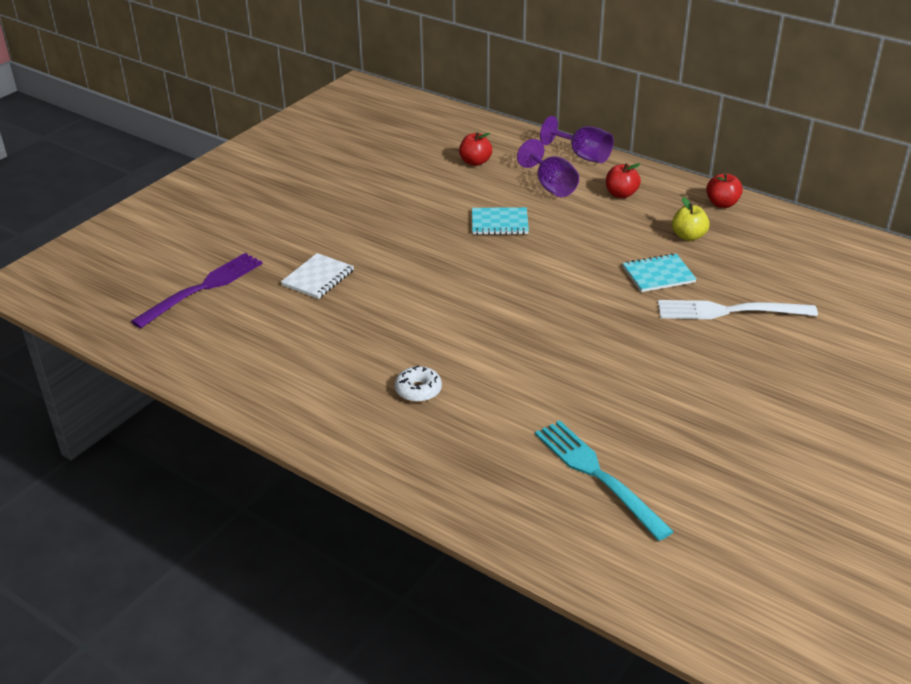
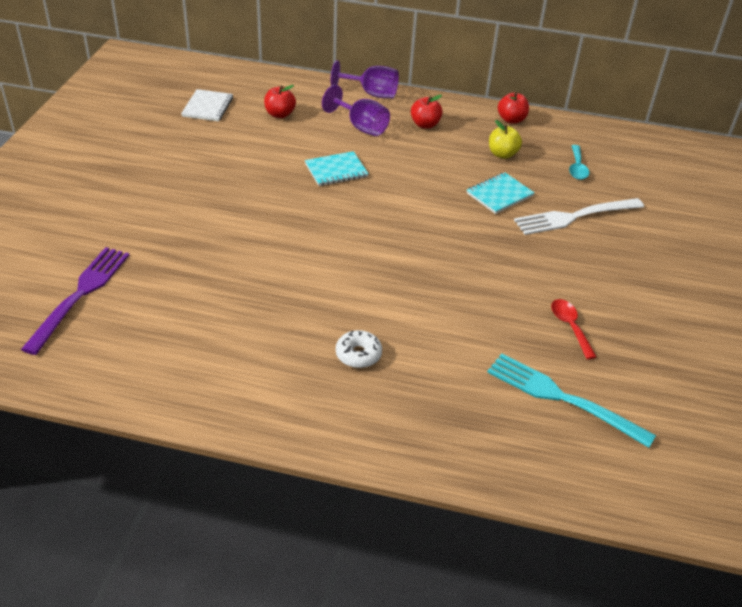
camera: 25 degrees left, 5 degrees up
(318, 278) = (195, 259): white notebook -> white notebook (207, 107)
(651, 413) = (570, 327): none -> red spoon
(766, 263) = (577, 168): none -> turquoise spoon

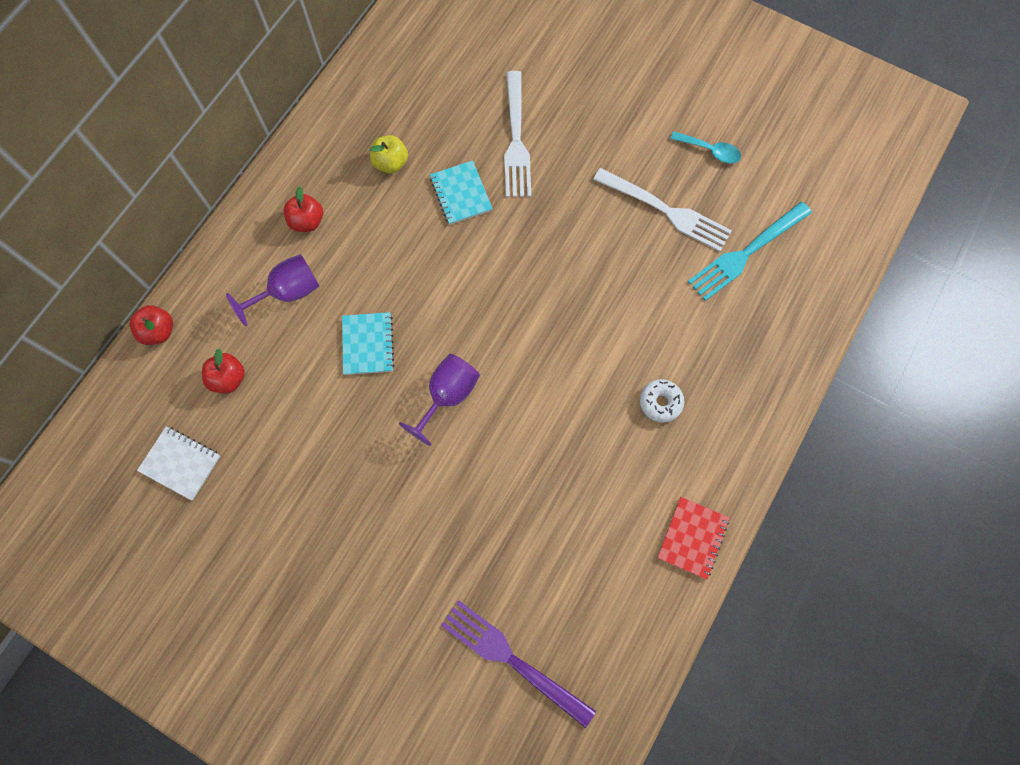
camera: 70 degrees left, 30 degrees up
(222, 401) = (692, 538): none -> red notebook
(371, 94) = (218, 259): purple goblet -> purple goblet (447, 396)
(511, 120) = (327, 128): red apple -> red apple (159, 331)
(570, 327) = (666, 211): red spoon -> white fork
(577, 168) = (437, 102): turquoise spoon -> turquoise spoon (710, 151)

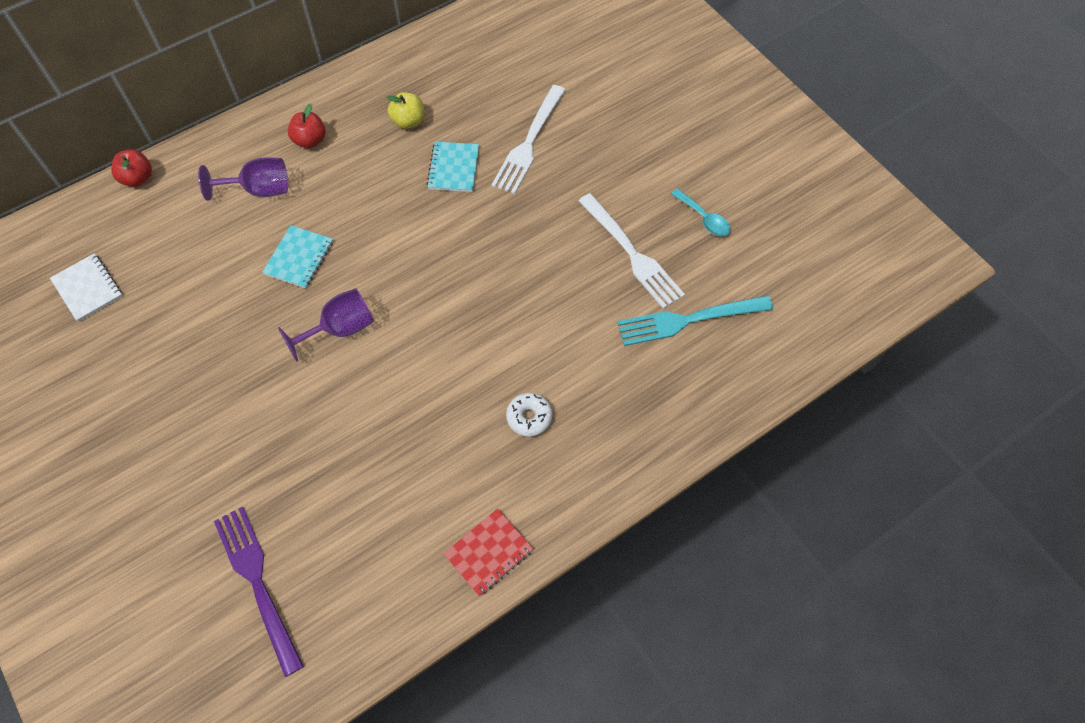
camera: 25 degrees right, 10 degrees down
(228, 378) = (168, 238): red apple -> none

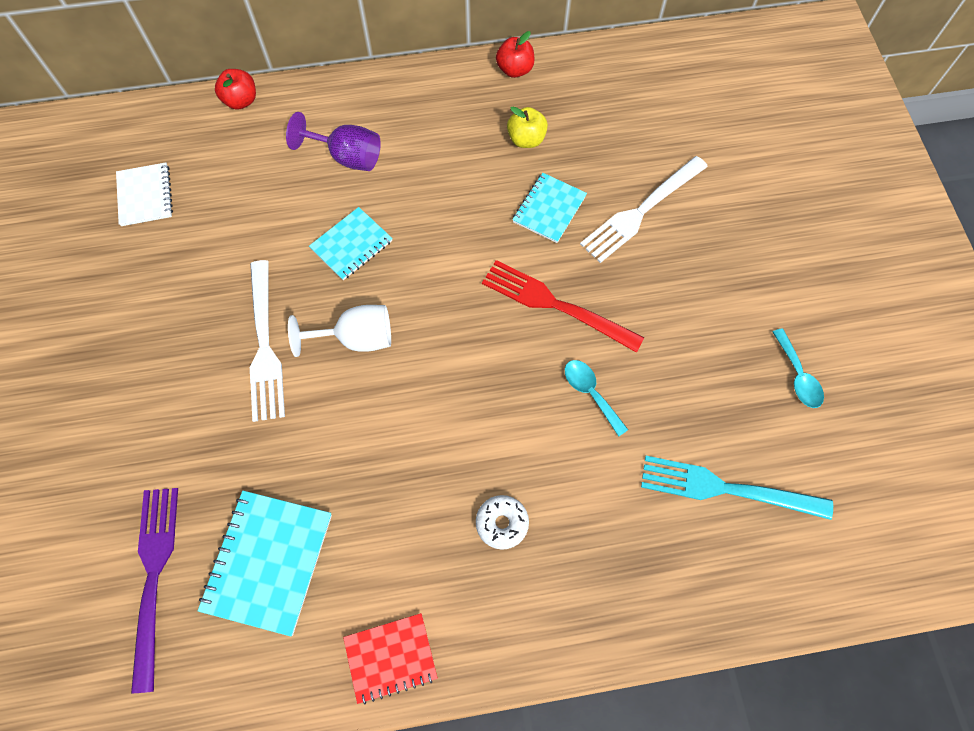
camera: 25 degrees right, 5 degrees up
(310, 140) = (419, 123): red apple -> red apple (515, 70)
(340, 329) = (356, 338): purple goblet -> white goblet
(351, 528) = (268, 562): none -> turquoise notebook
(494, 239) = (556, 305): none -> red fork
(553, 293) = (590, 393): none -> turquoise spoon
(632, 253) = (697, 383): white fork -> white fork (265, 345)

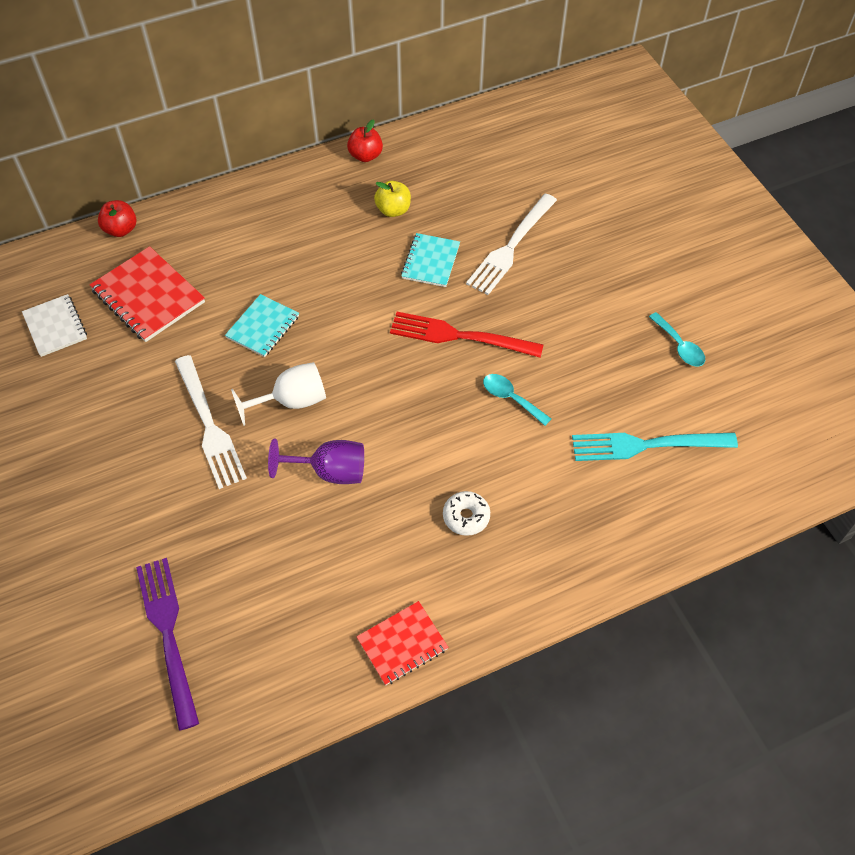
camera: 15 degrees left, 10 degrees down
(246, 182) = (148, 296): none -> red notebook
(268, 562) = (269, 597): turquoise notebook -> none
(347, 157) = (235, 256): purple goblet -> purple goblet (330, 471)

